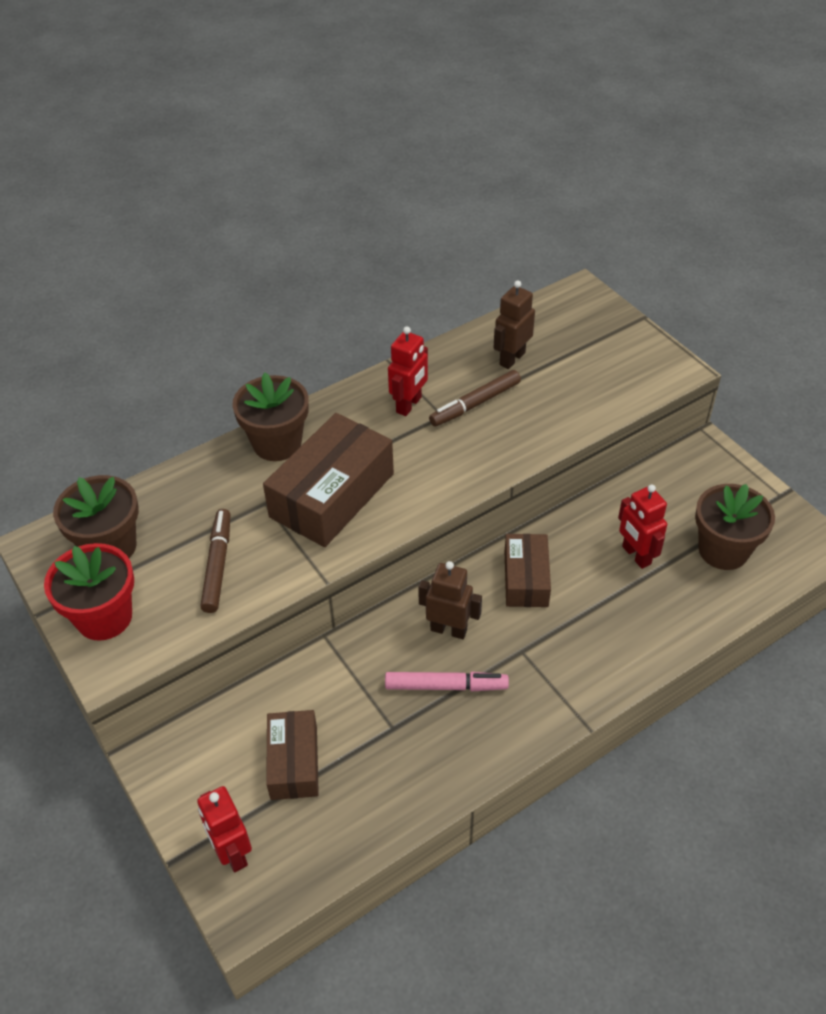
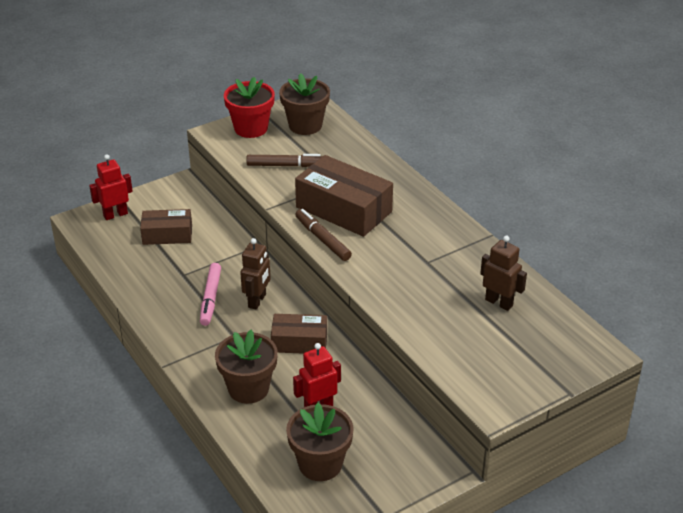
camera: 90 degrees right, 10 degrees down
(277, 443) = (395, 184): brown flower pot -> brown flower pot (248, 388)
(409, 405) = (438, 245): red robot -> none
(475, 404) = (440, 279): brown marker -> brown marker (322, 239)

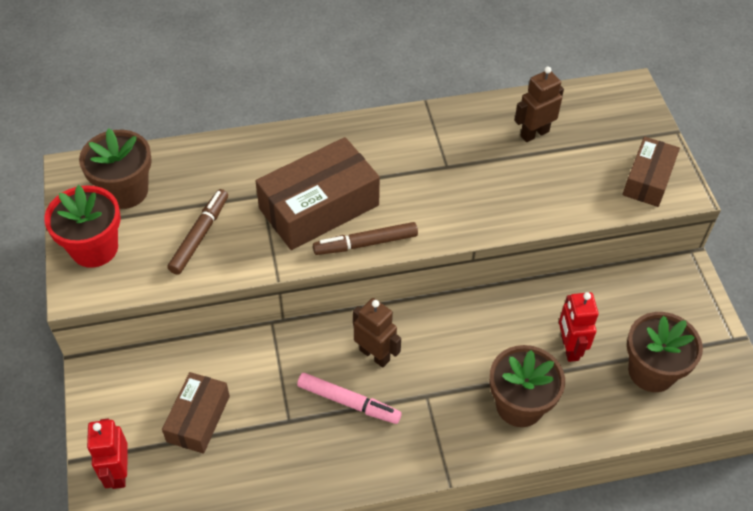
camera: 70 degrees left, 15 degrees up
(299, 342) = (462, 334): brown box -> brown box (648, 180)

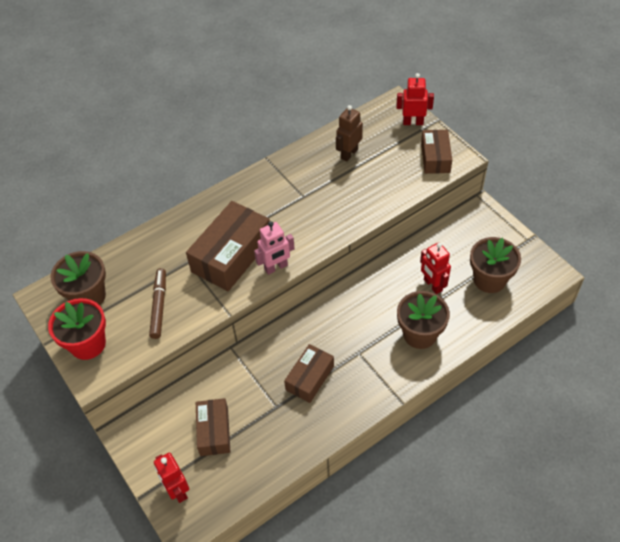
camera: 20 degrees left, 0 degrees up
(348, 402) = (310, 378): pink marker -> brown box
(365, 243) = (276, 267): brown marker -> pink robot
(374, 355) = (311, 340): brown robot -> none
(641, 123) = (413, 122): none -> red robot

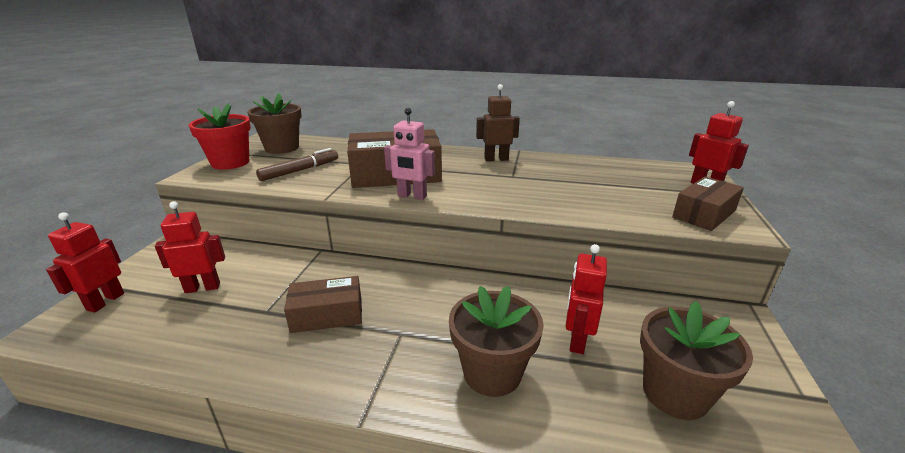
camera: 45 degrees right, 25 degrees down
(214, 431) = (203, 287): brown box -> red robot
(349, 154) = (599, 174): brown robot -> brown robot (496, 159)

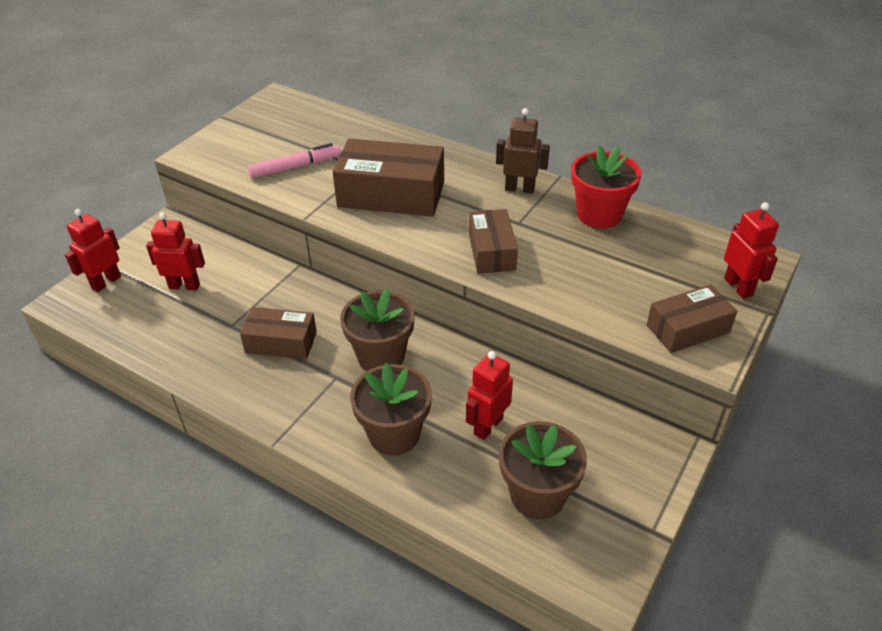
camera: 20 degrees right, 15 degrees up
(230, 163) = (229, 139): red flower pot -> red flower pot (599, 215)
(282, 148) = (288, 121): brown flower pot -> brown flower pot (381, 356)
(300, 170) = (295, 167): brown marker -> pink marker
(412, 196) = (391, 232): pink robot -> none
(506, 194) = (491, 251): none -> brown box

